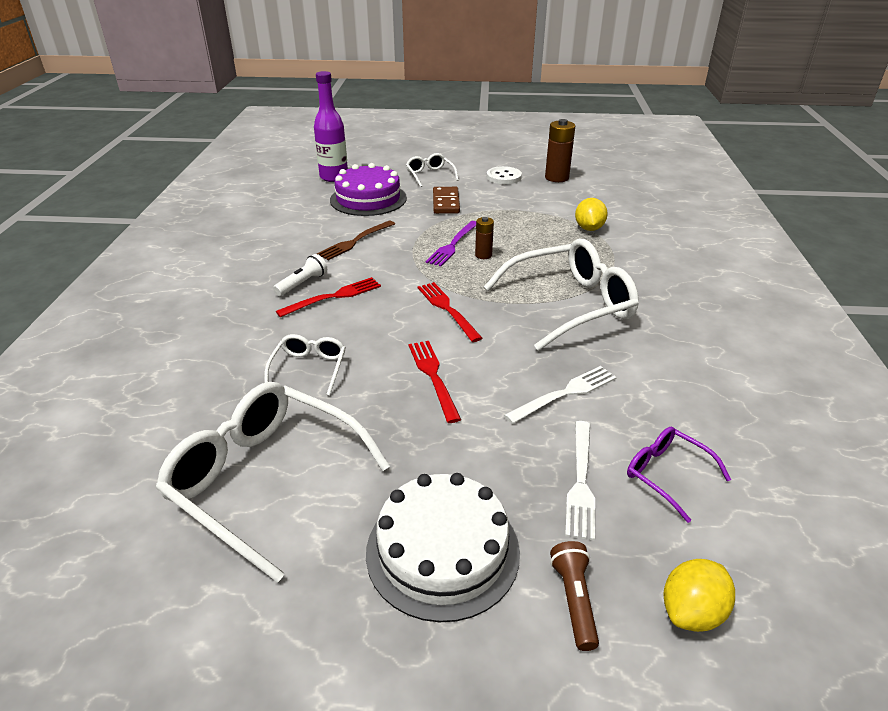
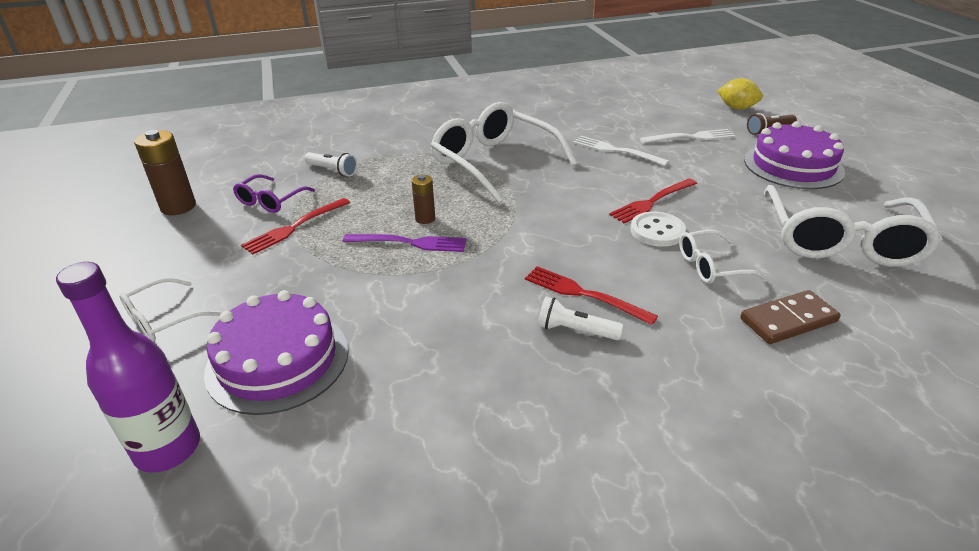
camera: 110 degrees left, 0 degrees up
(355, 241) = (438, 324): brown fork -> none
(442, 551) = (793, 165): white cake -> purple cake
(446, 202) = (279, 277): brown domino -> brown domino (788, 320)
(447, 309) = (548, 217): red fork -> red fork (294, 227)
(504, 177) = (174, 247): white button -> white button (657, 231)
(589, 228) = (332, 171): yellow lemon -> white flashlight
(667, 475) = (655, 117): purple glasses -> purple glasses (270, 201)

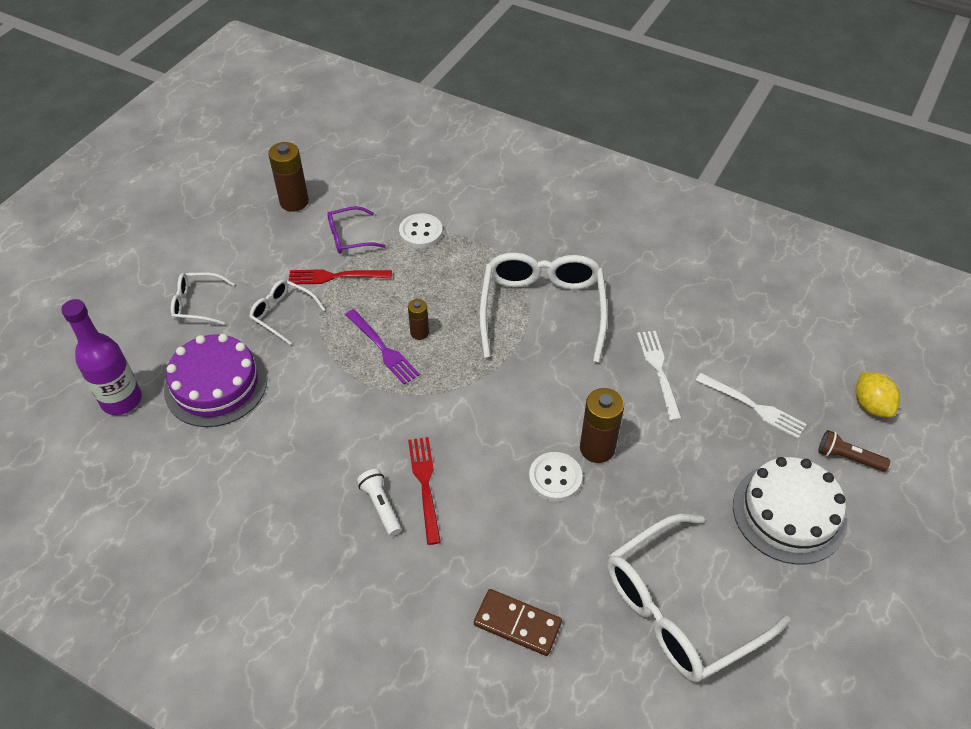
camera: 45 degrees right, 15 degrees up
(332, 171) = (421, 232): white flashlight -> white button
(652, 202) = (597, 448): red fork -> brown battery
(711, 266) = (541, 539): white glasses -> white glasses (282, 314)
(793, 165) = (789, 513): purple cake -> white cake

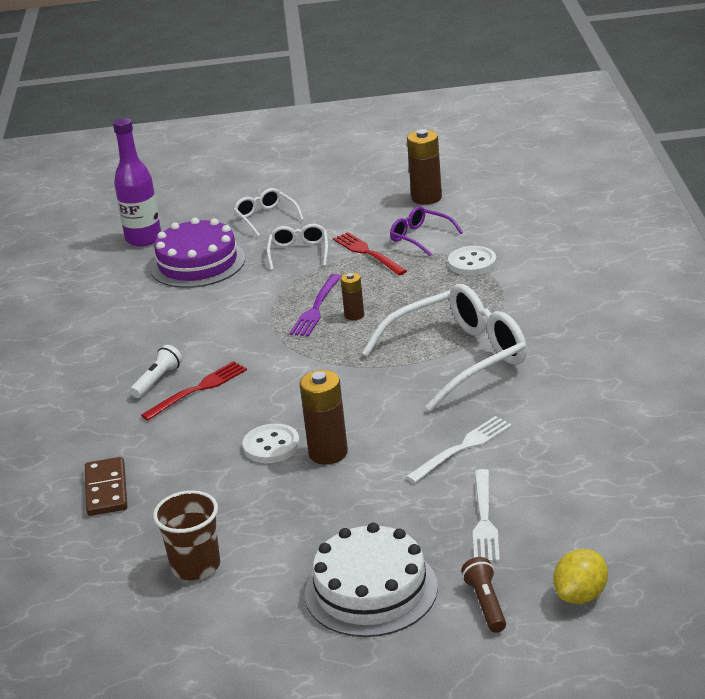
camera: 60 degrees right, 20 degrees down
(679, 609) = (196, 566): white glasses -> brown cup

